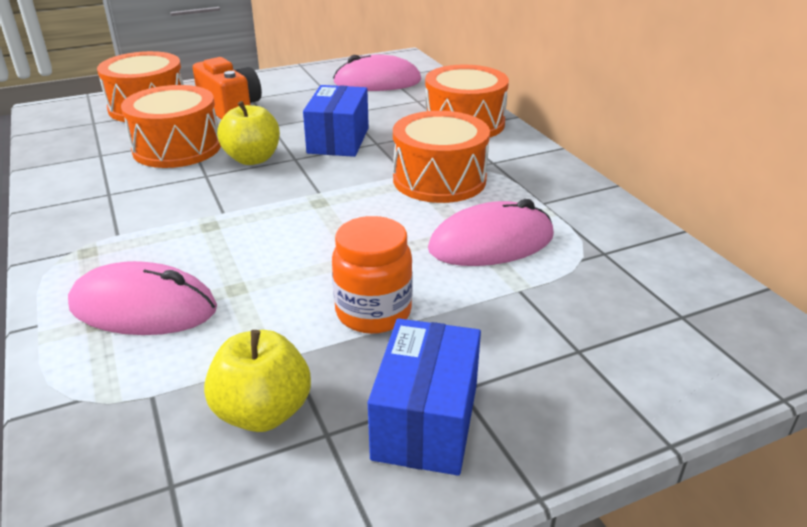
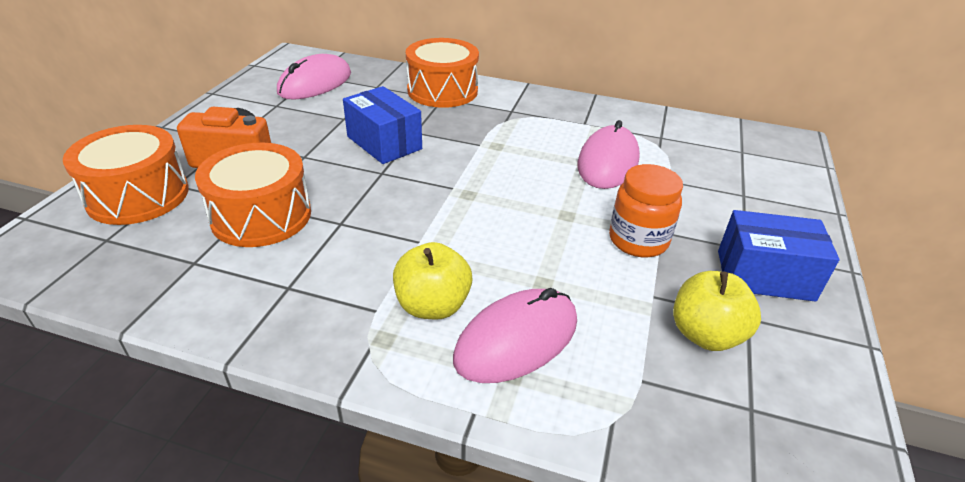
camera: 50 degrees left, 5 degrees up
(252, 159) = (350, 190): yellow apple -> yellow apple (432, 305)
(426, 421) = (765, 275): blue box -> blue box turned 45 degrees counterclockwise
(439, 179) = (505, 138): orange drum -> none

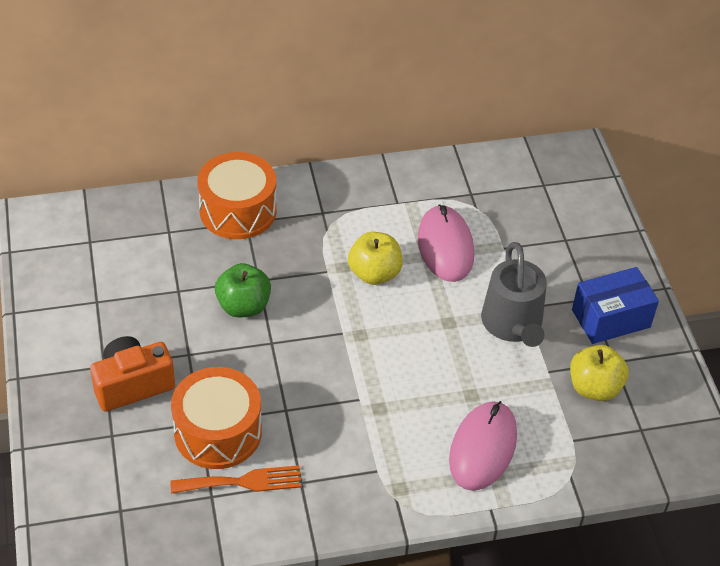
camera: 30 degrees left, 10 degrees up
(138, 196) = (94, 460): orange drum -> none
(235, 263) = (243, 482): none -> orange fork
(315, 83) = (103, 253): pink mouse -> none
(384, 143) = (243, 306): blue box -> green apple
(432, 305) = (411, 448): yellow apple -> yellow apple (374, 273)
(638, 240) = (513, 324): orange jar -> grey watering can

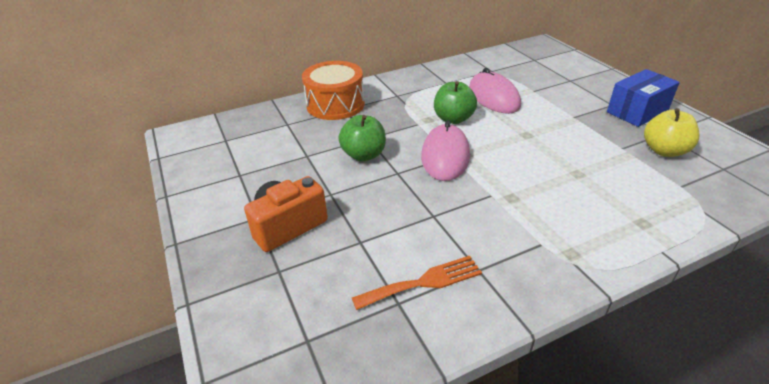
camera: 10 degrees left, 10 degrees down
(218, 432) = (380, 245): orange drum -> none
(374, 273) = (453, 119): yellow apple -> green apple
(483, 448) = (616, 207): pink mouse -> pink mouse (445, 156)
(513, 324) = (573, 127): grey watering can -> none

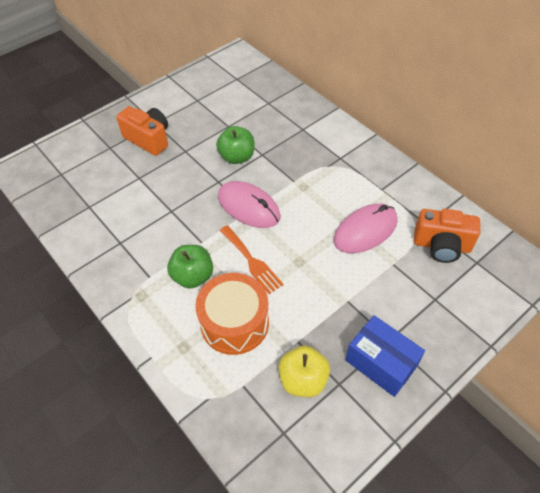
camera: 75 degrees right, 15 degrees up
(335, 104) = (308, 122): orange drum -> orange drum (234, 322)
(423, 282) = (106, 215): orange fork -> orange fork (251, 261)
(445, 156) = (248, 207): pink mouse -> pink mouse turned 45 degrees clockwise
(453, 119) = (310, 204): green apple -> green apple (193, 276)
(516, 69) = (441, 246): none -> orange camera

